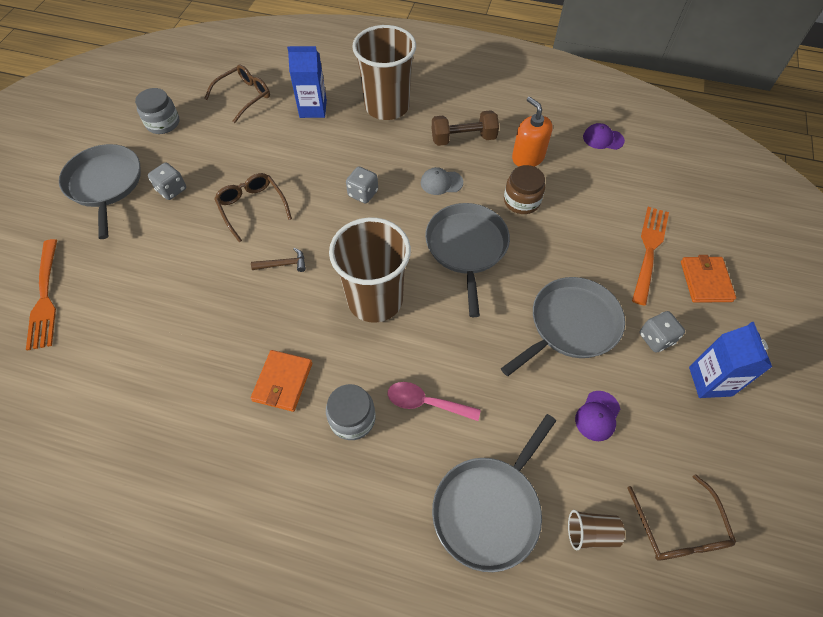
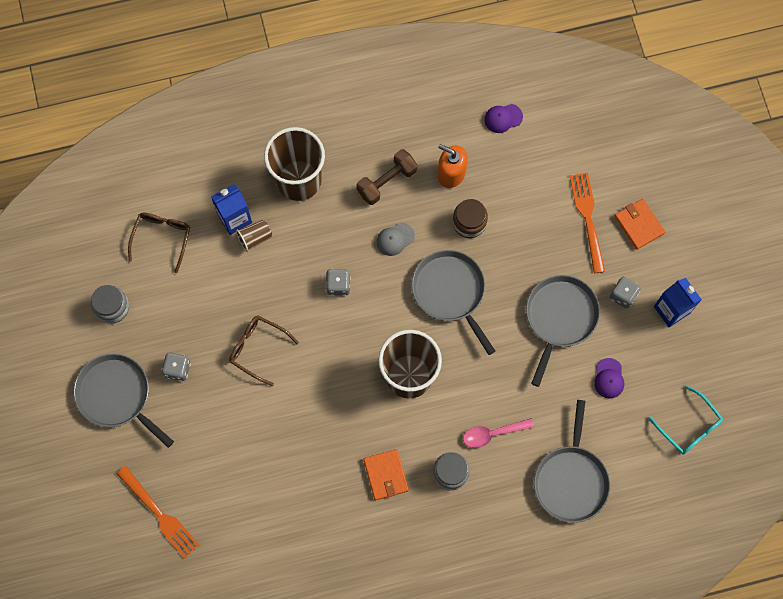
camera: 30 degrees left, 15 degrees up
(283, 264) = (320, 385): brown hammer -> none
(591, 533) = (638, 459): brown cup -> brown cup (255, 238)
(679, 529) = (689, 427): brown glasses -> turquoise glasses

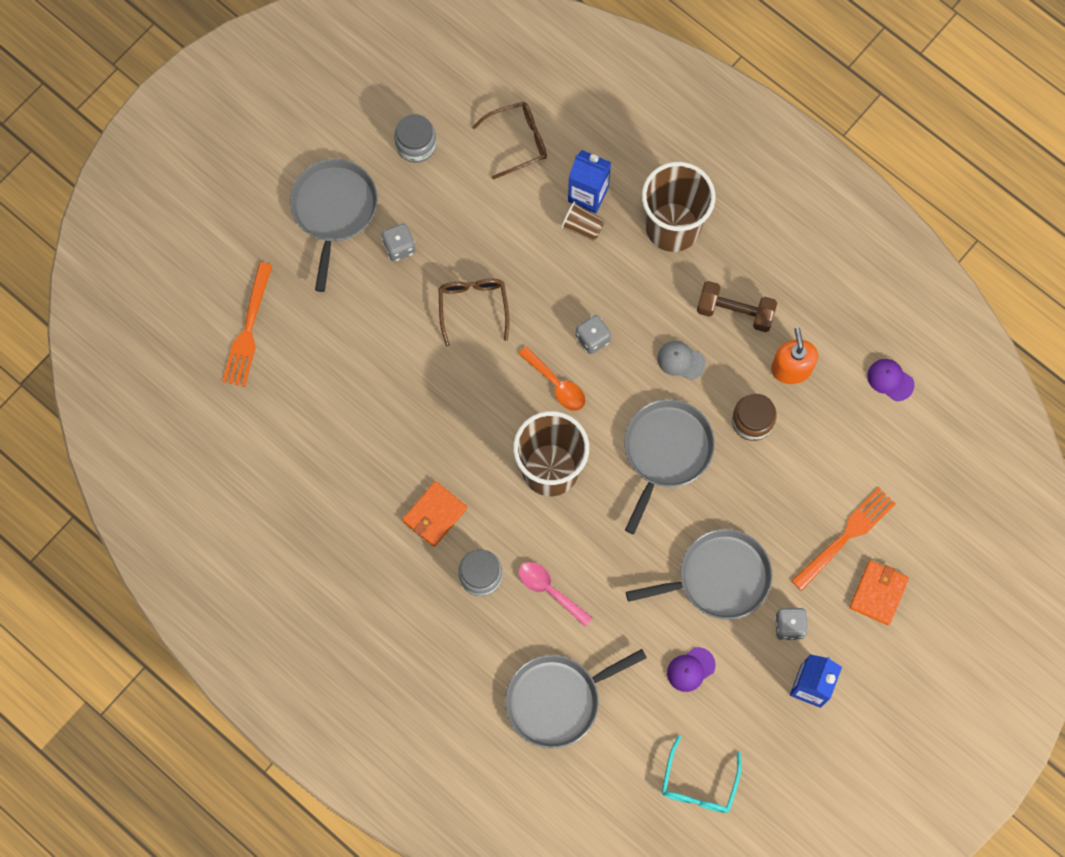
camera: 55 degrees right, 0 degrees up
(353, 331) = (556, 384): none -> orange spoon

